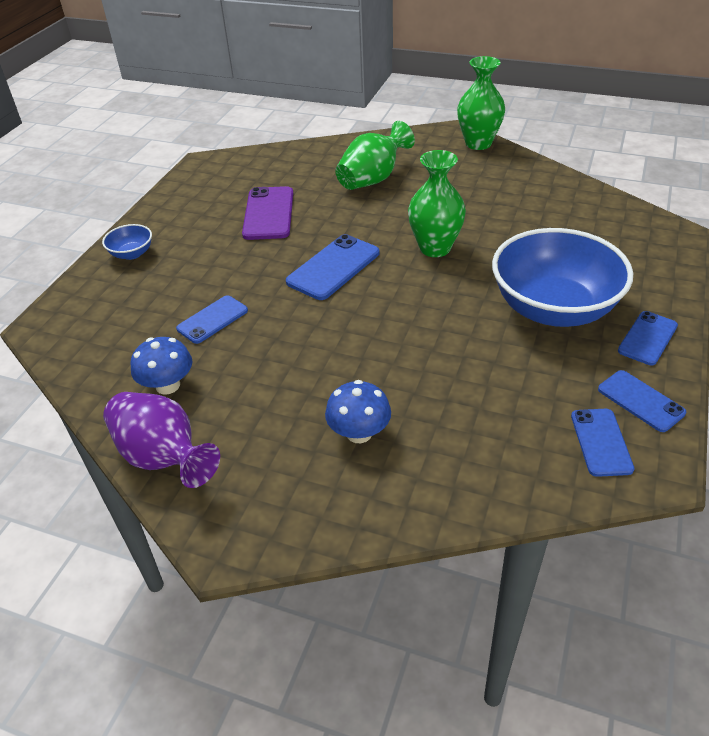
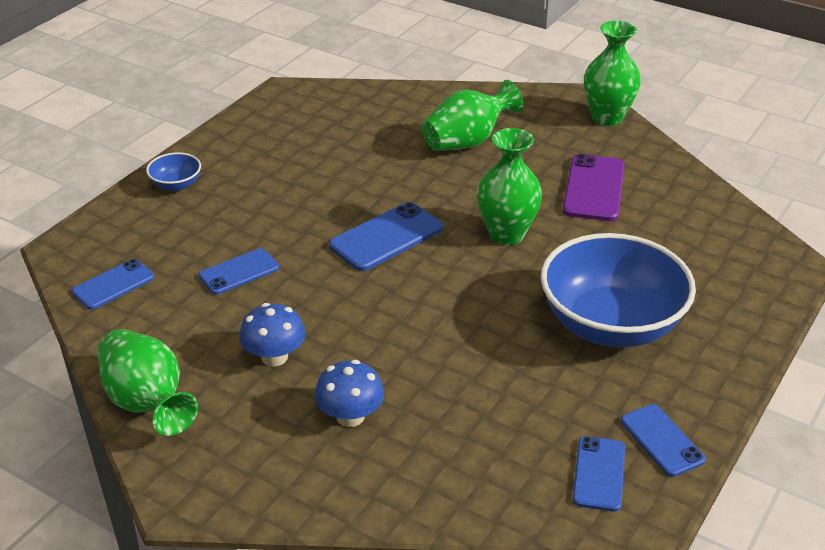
camera: 10 degrees right, 5 degrees down
(163, 457) = (147, 403): purple vase -> green vase
(168, 385) = (173, 332): blue mushroom -> blue mushroom (274, 357)
(268, 213) = (336, 163): purple phone -> purple phone (594, 188)
(647, 338) = (701, 376): blue phone -> blue phone (113, 285)

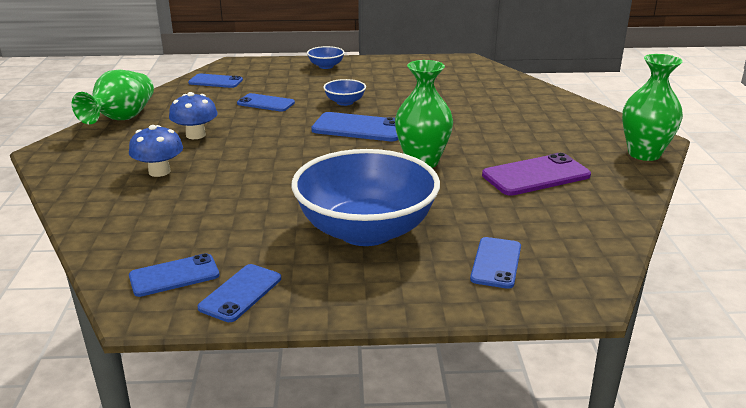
camera: 55 degrees right, 10 degrees down
(305, 217) = (345, 102): none -> blue bowl
(467, 142) = (511, 119): green vase -> none
(718, 281) = (496, 263): none -> blue phone

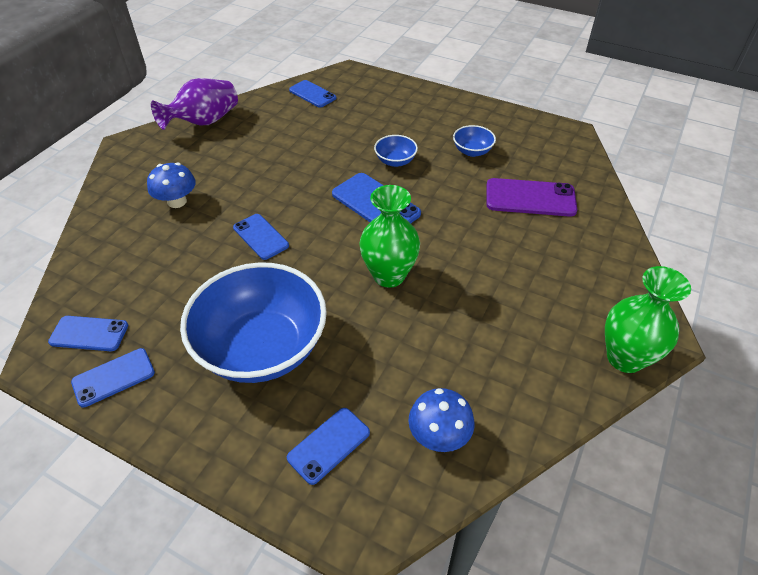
camera: 30 degrees right, 20 degrees up
(122, 119) = (204, 122): green vase -> purple vase
(195, 135) = (239, 164): blue mushroom -> blue mushroom (439, 435)
(265, 103) = (327, 139): blue phone -> blue phone (260, 237)
(326, 66) = (424, 101): blue bowl -> blue bowl (472, 151)
(536, 175) = (477, 341): purple phone -> purple phone (530, 198)

